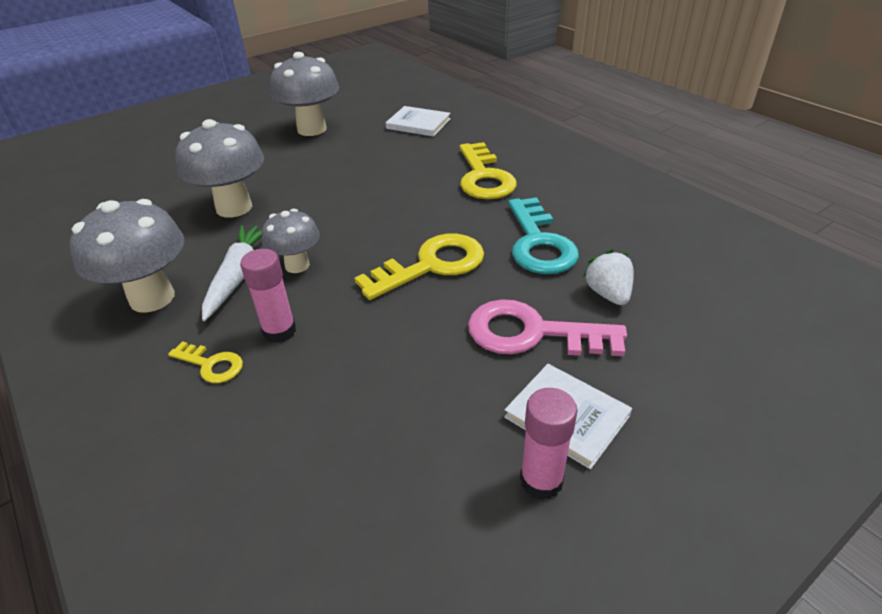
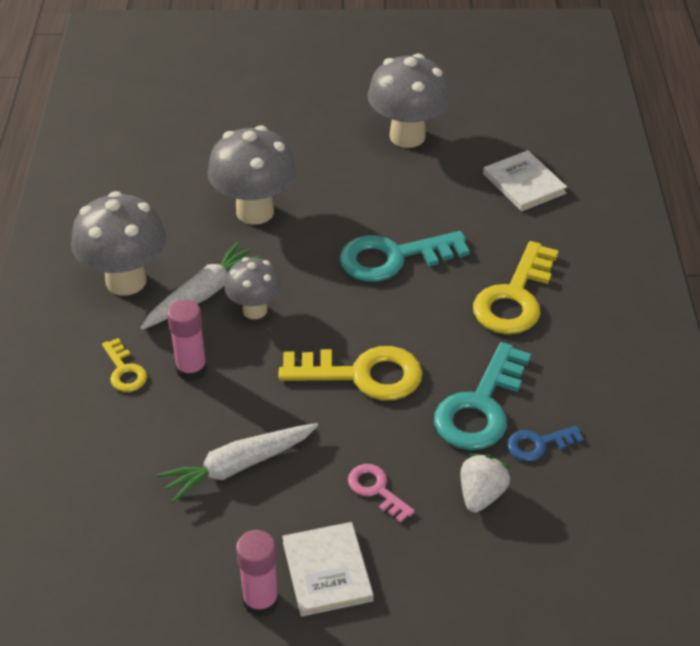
camera: 35 degrees right, 5 degrees up
(375, 191) = (393, 258): none -> turquoise key
(399, 381) = (238, 466): none -> white carrot
(532, 333) = (376, 489): pink key -> pink key, size x0.52
(603, 245) = (538, 444): none -> blue key

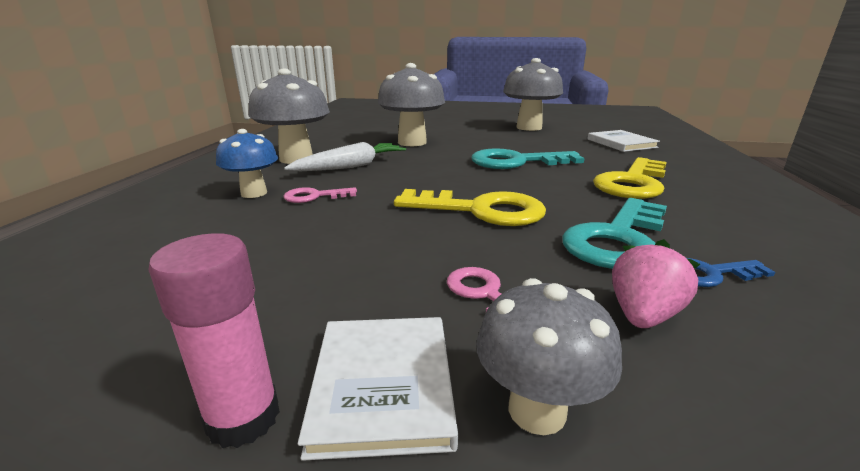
camera: 10 degrees right, 20 degrees down
(124, 371) = (254, 193): yellow key -> blue mushroom
(191, 369) = (314, 196): pink glue stick -> pink key
(238, 466) = (316, 258): white carrot -> none
(255, 310) = (391, 175): grey mushroom -> grey mushroom (537, 410)
(481, 495) = (643, 315): white strawberry -> pink strawberry

